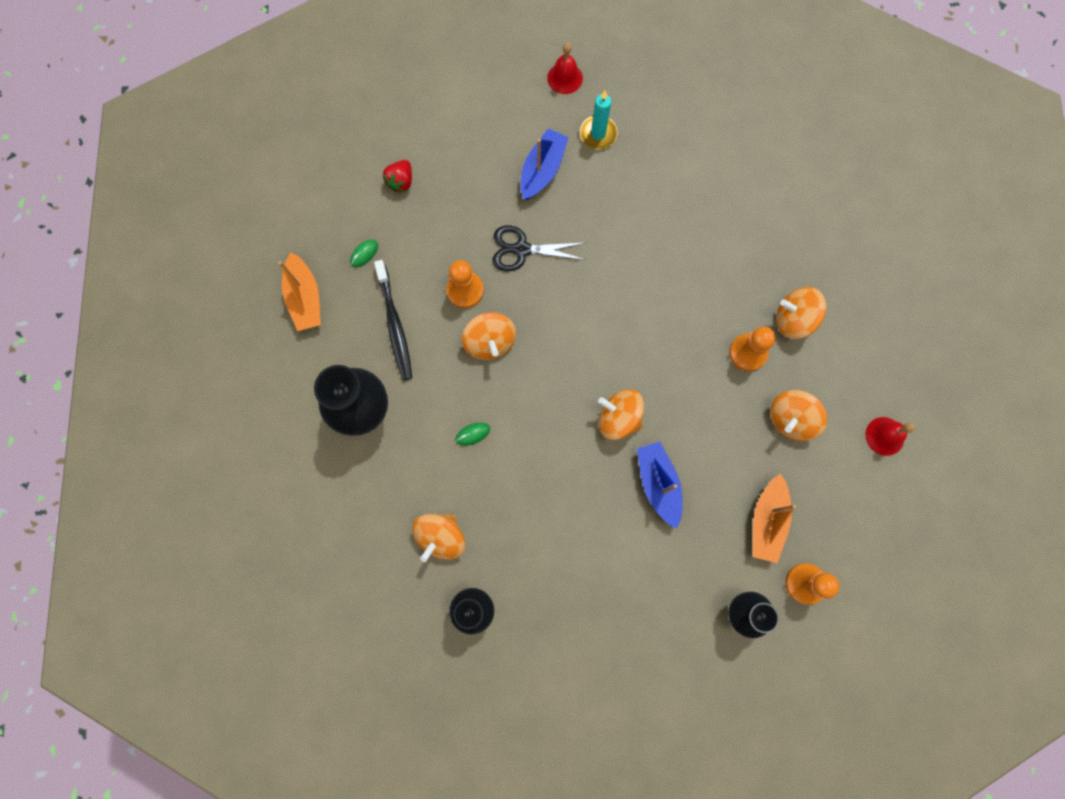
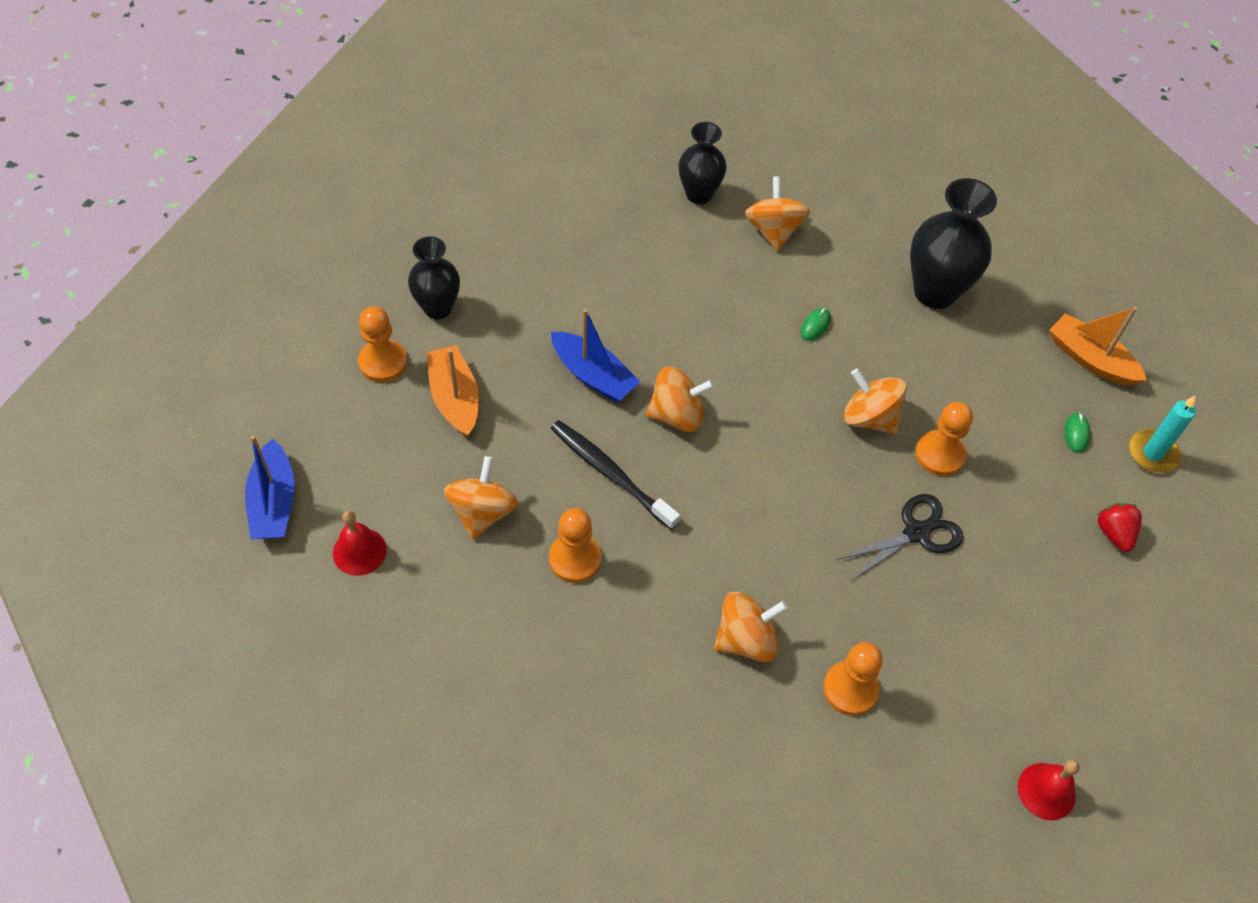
camera: 145 degrees right, 20 degrees down
(394, 325) = (980, 382): black toothbrush -> black toothbrush (611, 473)
(542, 170) = (971, 643): blue boat -> blue boat (274, 502)
(598, 134) = (942, 734): turquoise candle -> turquoise candle (1152, 453)
(632, 184) = (850, 689): none -> orange pawn
(793, 319) = (540, 629): orange spinning top -> orange spinning top (746, 639)

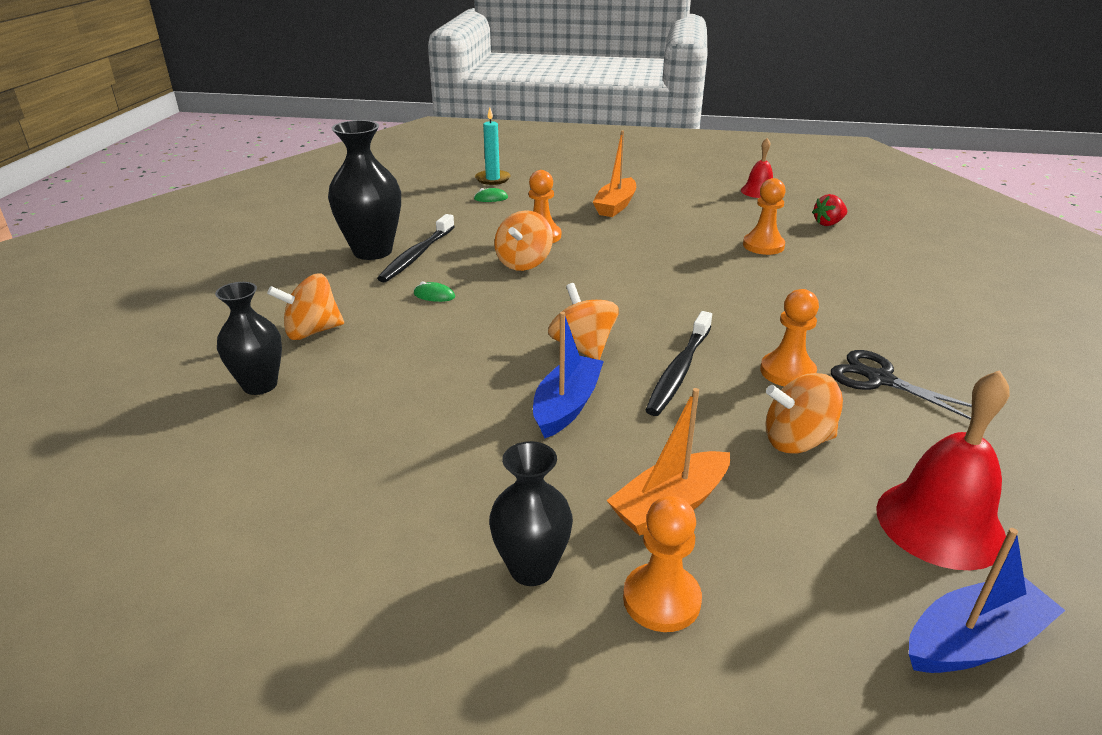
camera: 105 degrees left, 25 degrees down
(359, 551) = (940, 523): red bell -> red bell, size x1.71
(746, 639) = (770, 284): orange spinning top -> none
(915, 328) = (417, 255): none -> black toothbrush
(916, 533) = (617, 237): black scissors -> black scissors (880, 379)
(1090, 359) = (420, 198): orange boat -> orange boat (615, 206)
(1114, 533) = (564, 185): red strawberry -> red strawberry (828, 223)

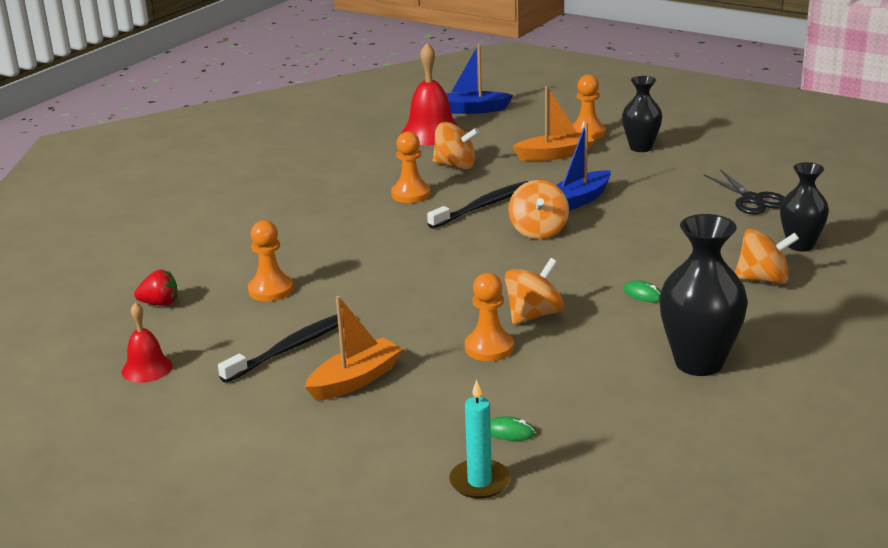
camera: 155 degrees left, 5 degrees down
(417, 255) = (647, 347): black toothbrush -> black toothbrush (291, 348)
(880, 379) = (358, 182): black scissors -> black scissors (752, 199)

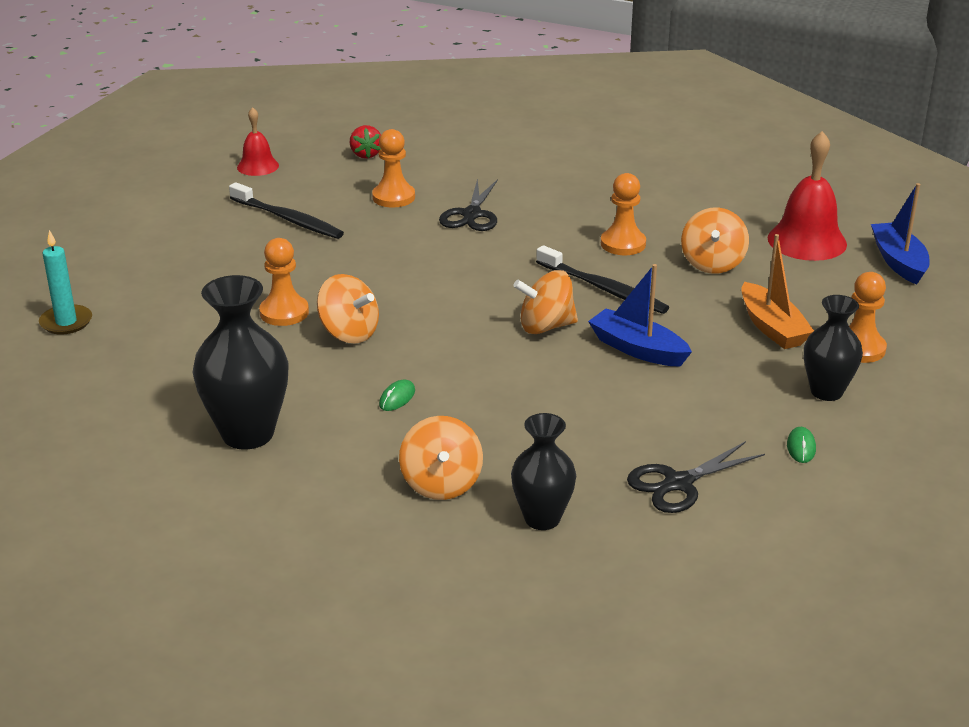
camera: 80 degrees right, 5 degrees up
(327, 253) = (472, 214): none -> black scissors
(355, 380) = (231, 253): orange boat -> none
(509, 432) = (137, 331): green mouse -> green mouse (801, 447)

